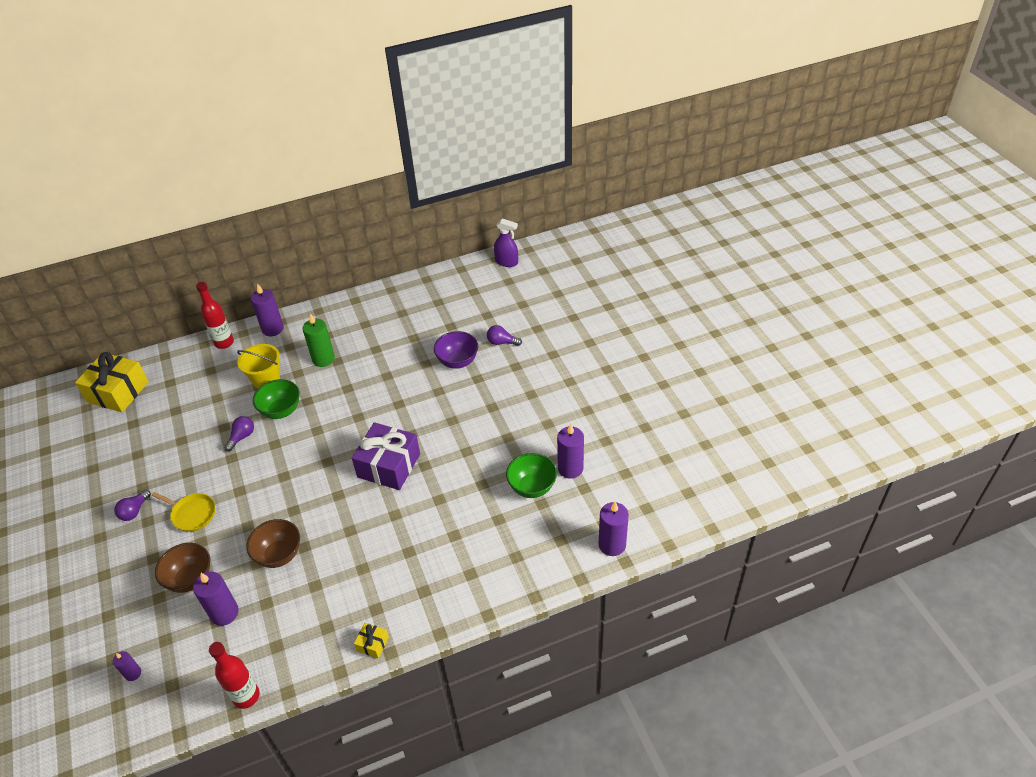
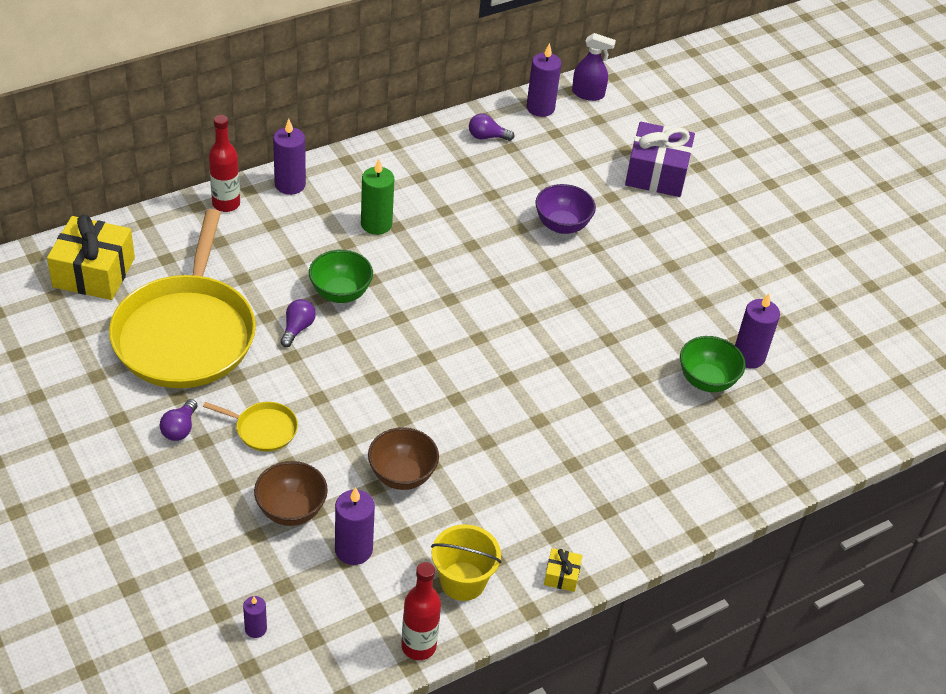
camera: 15 degrees left, 0 degrees up
(164, 438) = (186, 333): none -> yellow pan
(266, 379) = (304, 252): yellow bucket -> yellow bucket (462, 581)
(389, 465) = (512, 359): purple gift -> purple gift (656, 173)
(501, 342) = (613, 200): purple light bulb -> purple light bulb (487, 137)
(612, 545) = (825, 445): purple candle -> purple candle (540, 108)

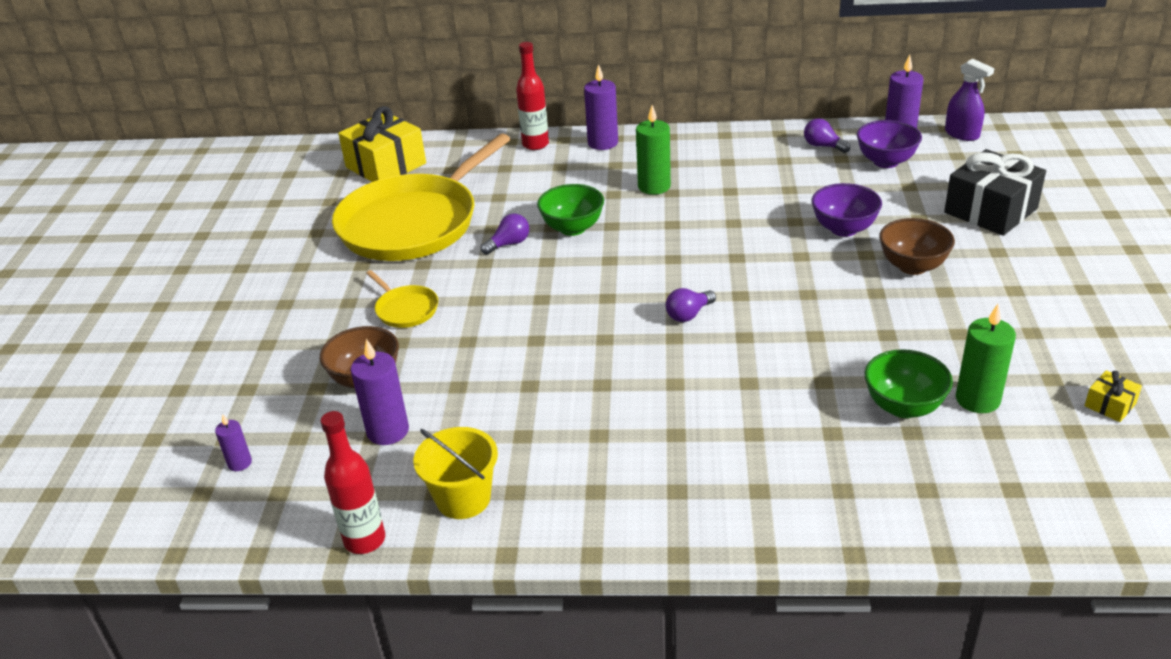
camera: 40 degrees right, 10 degrees down
(180, 428) = (339, 288): purple light bulb -> purple light bulb (688, 314)
(402, 475) = (492, 385): brown bowl -> brown bowl (912, 266)
(548, 141) = (886, 161): none -> purple bowl
(561, 575) = (570, 534): yellow gift -> yellow gift (1110, 405)
(656, 173) = (990, 210): purple gift -> black gift
(748, 356) = (977, 399): purple candle -> green candle

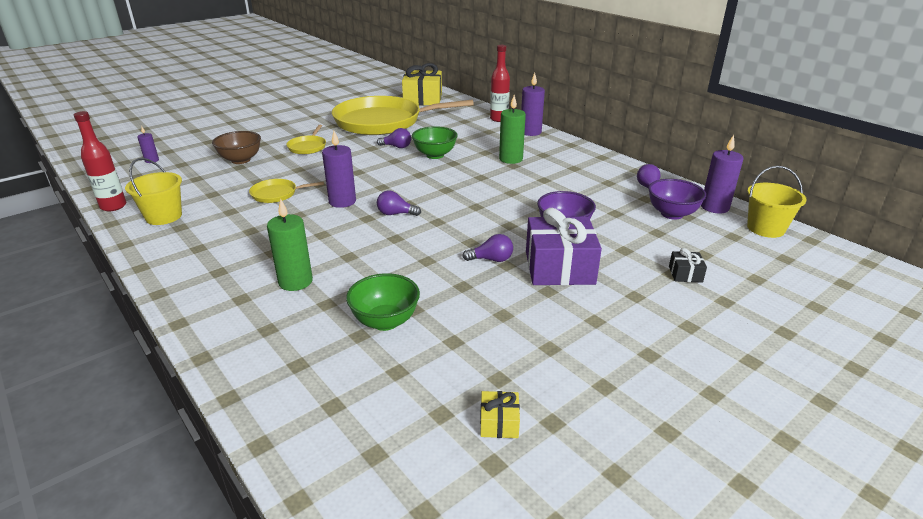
camera: 45 degrees right, 5 degrees down
(388, 431) = (204, 180): purple candle -> purple candle (342, 201)
(521, 382) = (277, 194): none -> yellow pan
(856, 296) = (491, 259): none -> purple light bulb
(912, 266) = (559, 267): brown bowl -> purple gift
(962, 134) = (765, 228): purple spray bottle -> yellow bucket
(977, 399) = (429, 351): green candle -> green candle (295, 281)
(990, 210) = (685, 274): black gift -> black gift, size x0.44

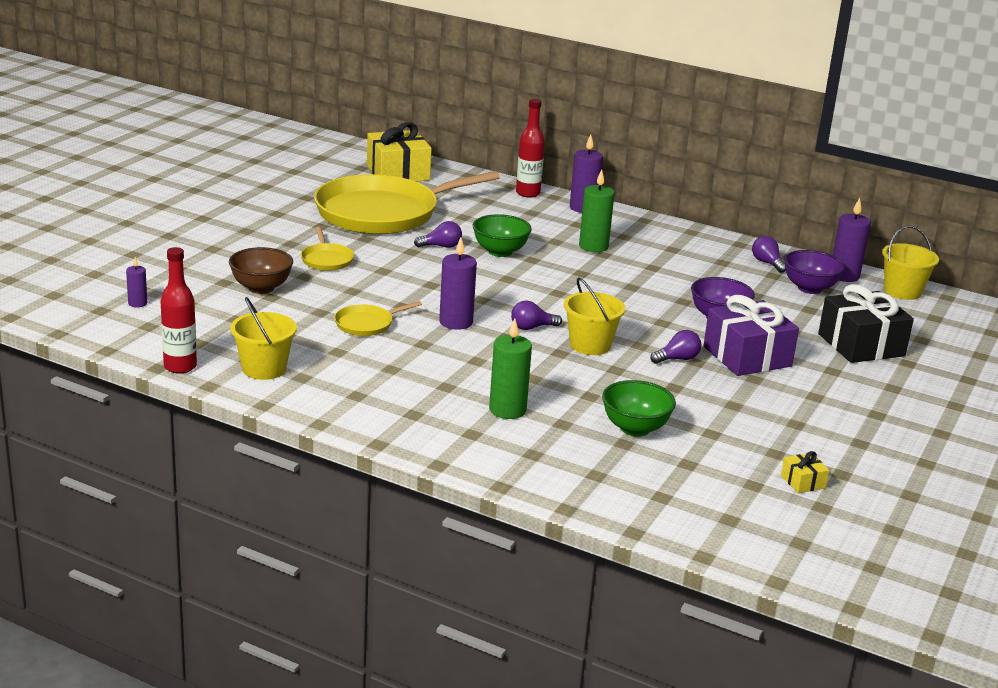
camera: 25 degrees left, 5 degrees down
(427, 235) = (590, 345): none -> yellow bucket
(685, 274) = (861, 345): black gift -> black gift, size x2.28

